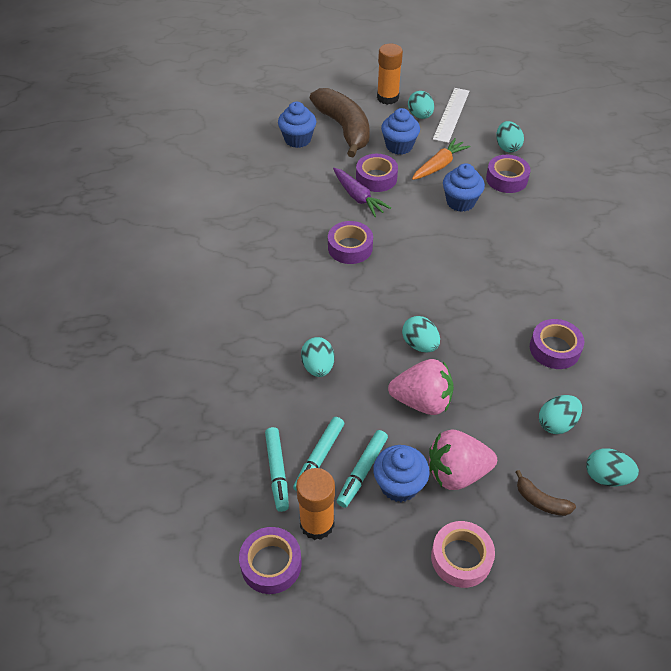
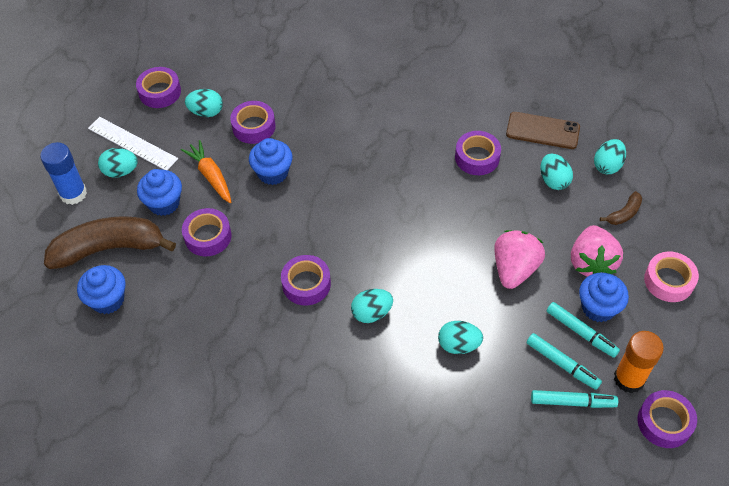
camera: 75 degrees left, 5 degrees up
(358, 197) = (232, 260): purple carrot -> none
(387, 98) = (73, 193): orange glue stick -> blue glue stick
(420, 344) = (450, 255): turquoise egg -> turquoise egg (372, 313)
(514, 116) = (160, 92): none -> purple tape
(625, 404) = (542, 131): none -> brown phone

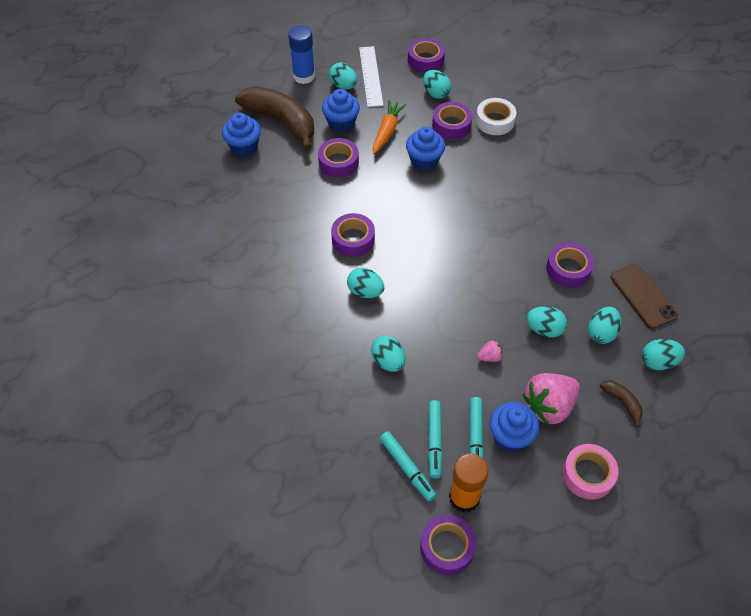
camera: 50 degrees right, 0 degrees up
(281, 95) = (495, 121): none -> white tape
(514, 269) = (489, 357): pink strawberry -> pink strawberry, size x0.45
(519, 214) = (544, 329): none -> turquoise egg
(624, 213) = (622, 402): brown banana -> brown banana turned 135 degrees counterclockwise

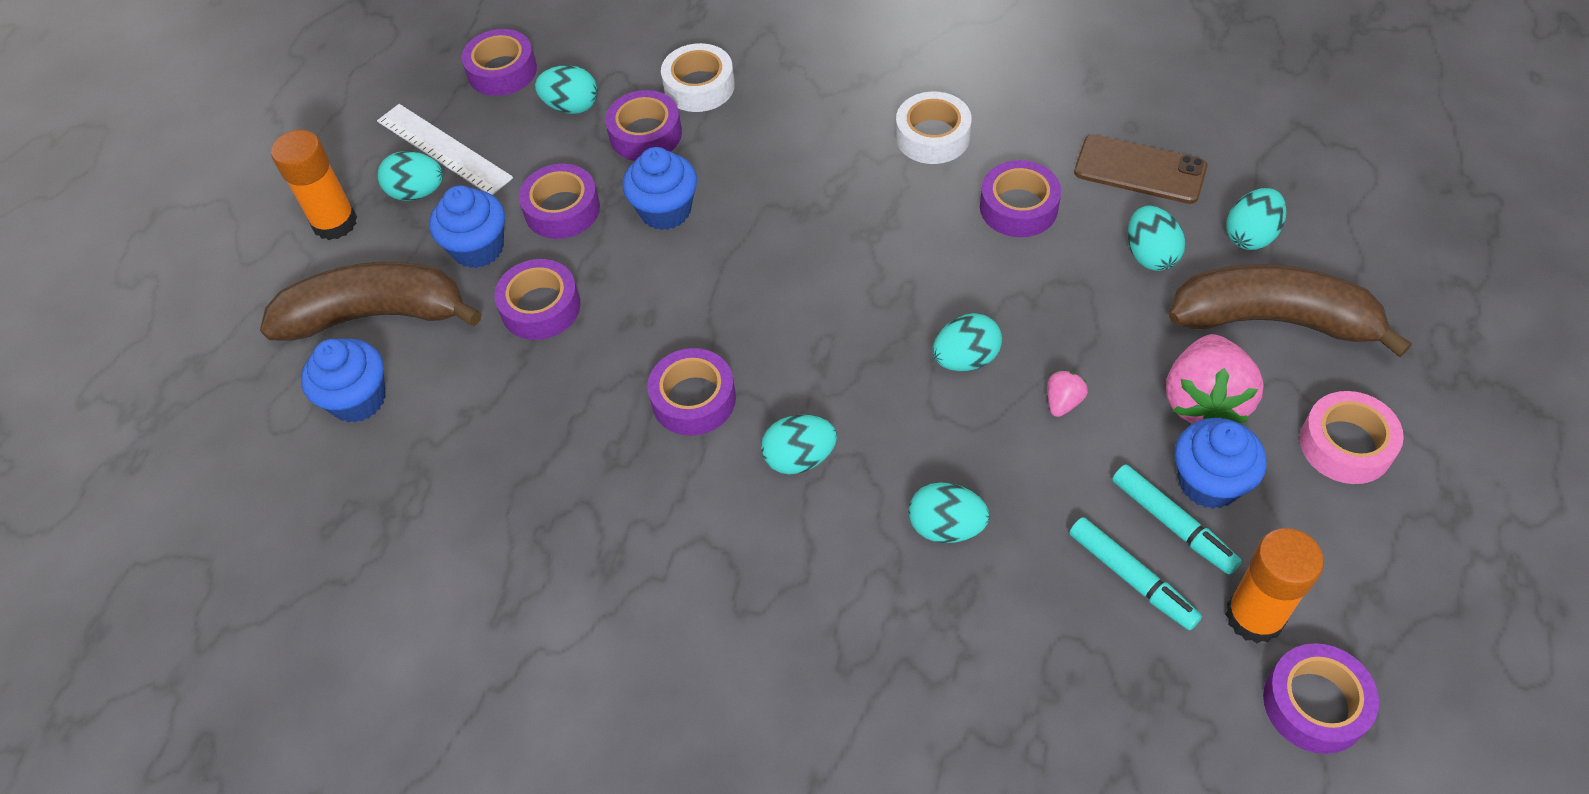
camera: 40 degrees left, 0 degrees up
(304, 76) = (335, 223): blue glue stick -> orange glue stick
(387, 131) = (562, 209): orange carrot -> purple tape
(407, 468) = (1144, 649): turquoise marker -> none
(544, 329) = (1082, 308): turquoise egg -> turquoise egg (965, 359)
(567, 213) = (932, 136): none -> white tape
(622, 402) = (1273, 320): brown banana -> brown banana, size x2.33

